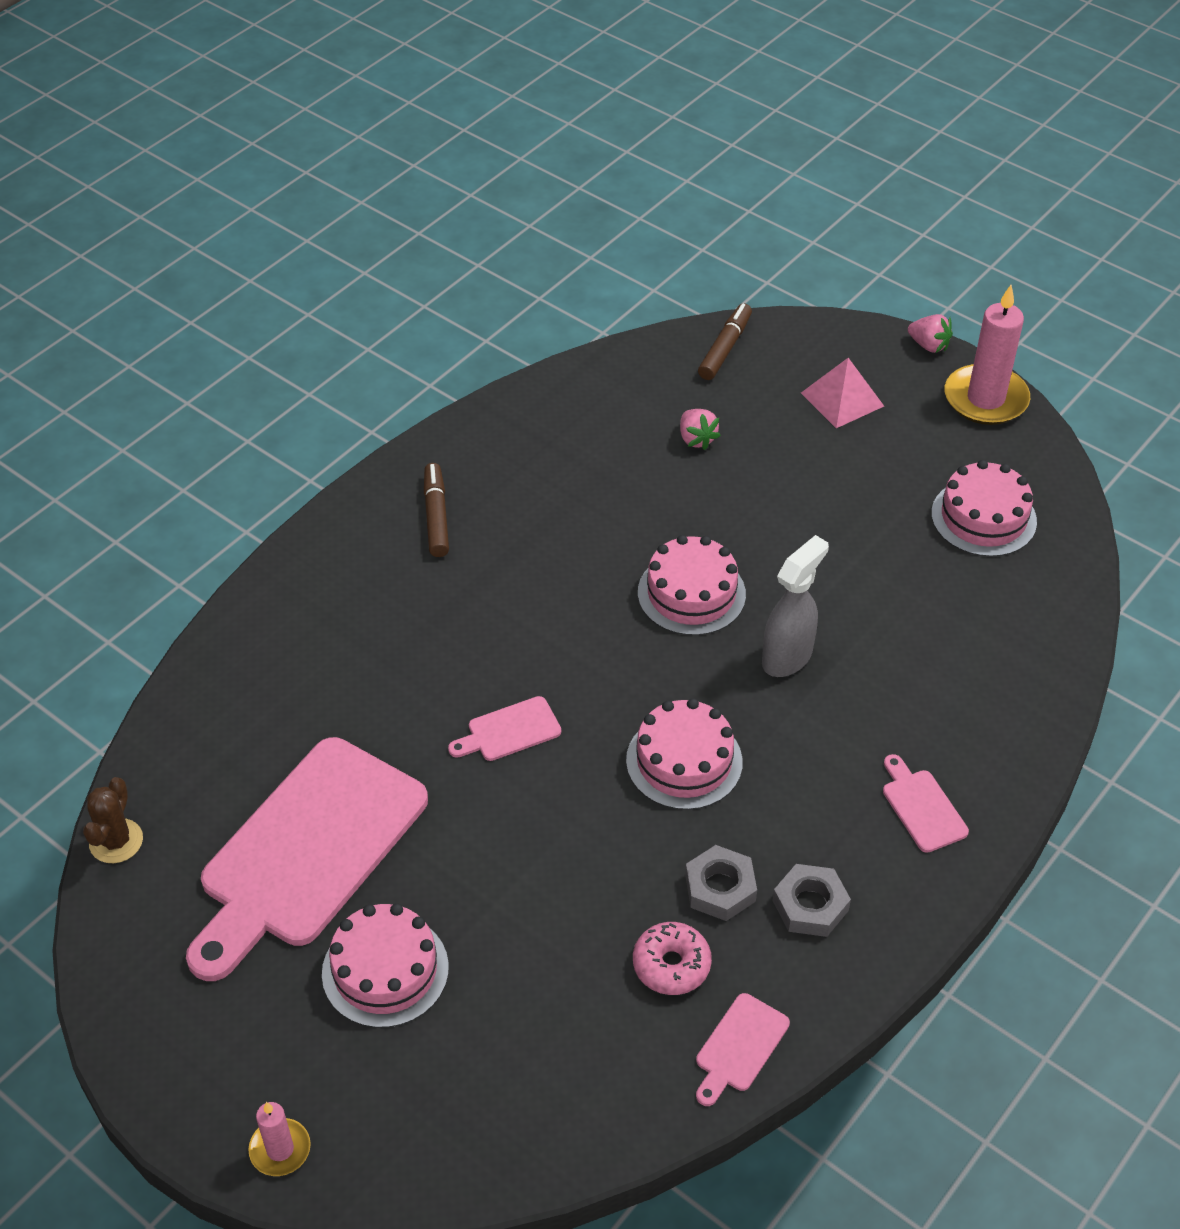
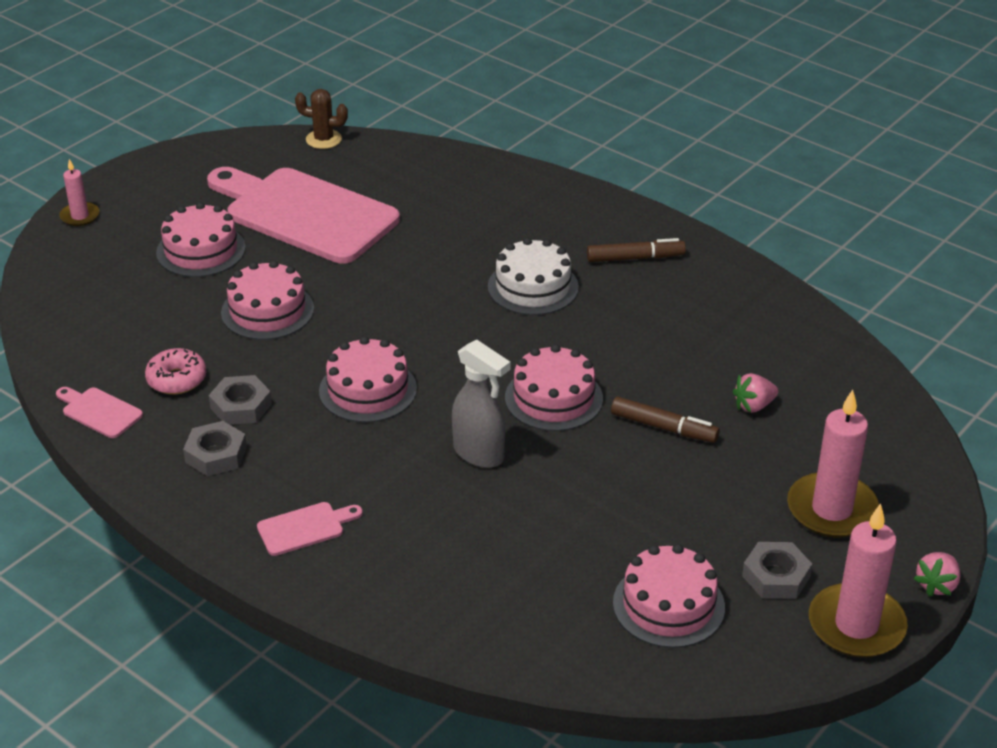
camera: 90 degrees right, 10 degrees down
(488, 608) = (533, 287): none -> white cake
(510, 731) = (405, 300): pink cutting board -> none
(528, 877) = (267, 310): none -> pink cake
(725, 348) = (891, 428): brown marker -> brown marker (663, 427)
(842, 399) = (832, 509): pink pyramid -> pink candle
(935, 443) = (776, 576): none -> grey nut

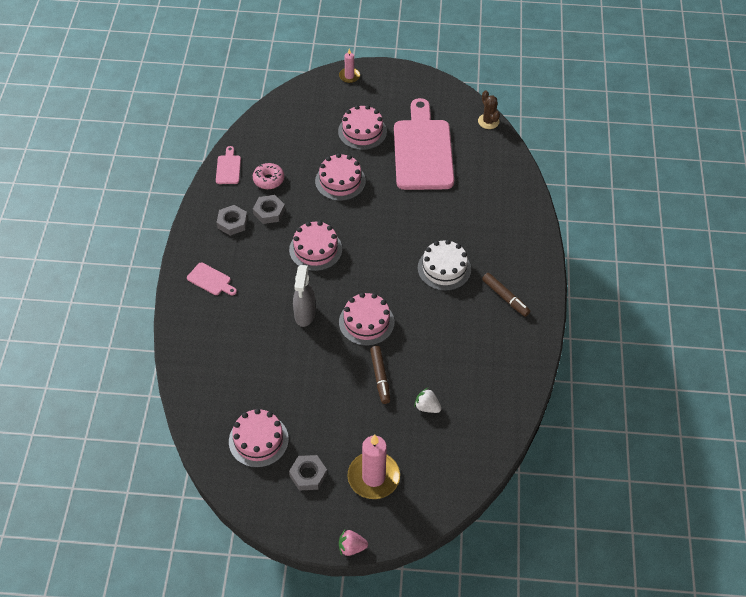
camera: 55 degrees right, 15 degrees up
(753, 406) = (427, 407): pink strawberry -> white strawberry
(856, 625) = (298, 524): pink candle -> none

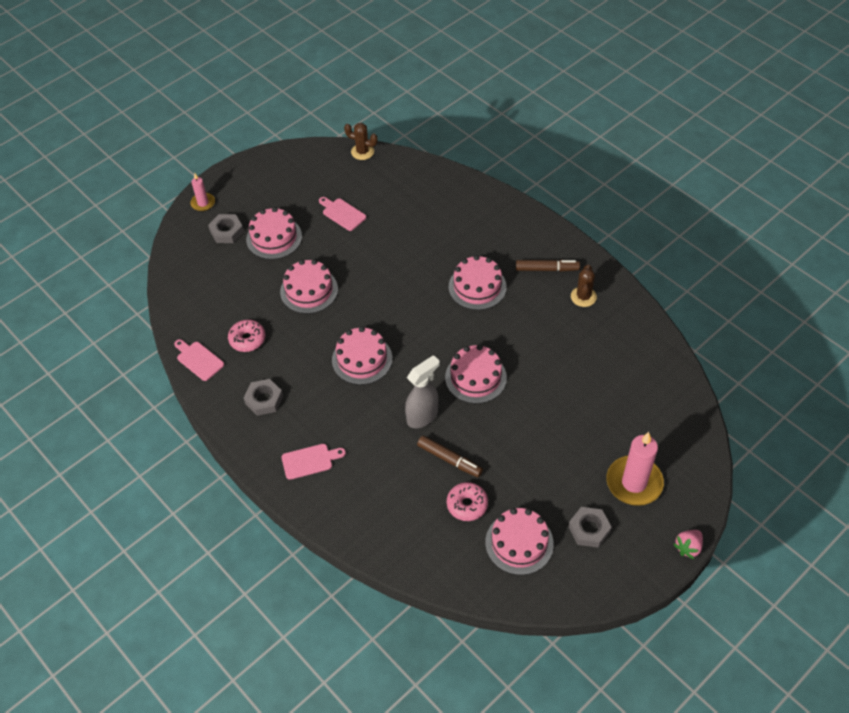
camera: 45 degrees left, 0 degrees up
(260, 389) = (467, 505): none -> pink donut
(269, 212) = (283, 364): grey nut -> grey nut (226, 231)
(304, 315) = (423, 416): grey spray bottle -> grey spray bottle turned 90 degrees counterclockwise
(380, 377) = (540, 407): brown marker -> brown marker (449, 459)
(422, 151) = (342, 214): pink cutting board -> pink cutting board, size x0.40
(427, 407) = (600, 396): white strawberry -> none
(444, 268) = (477, 287): white cake -> pink cake
(504, 336) = (583, 297): none -> brown cactus

